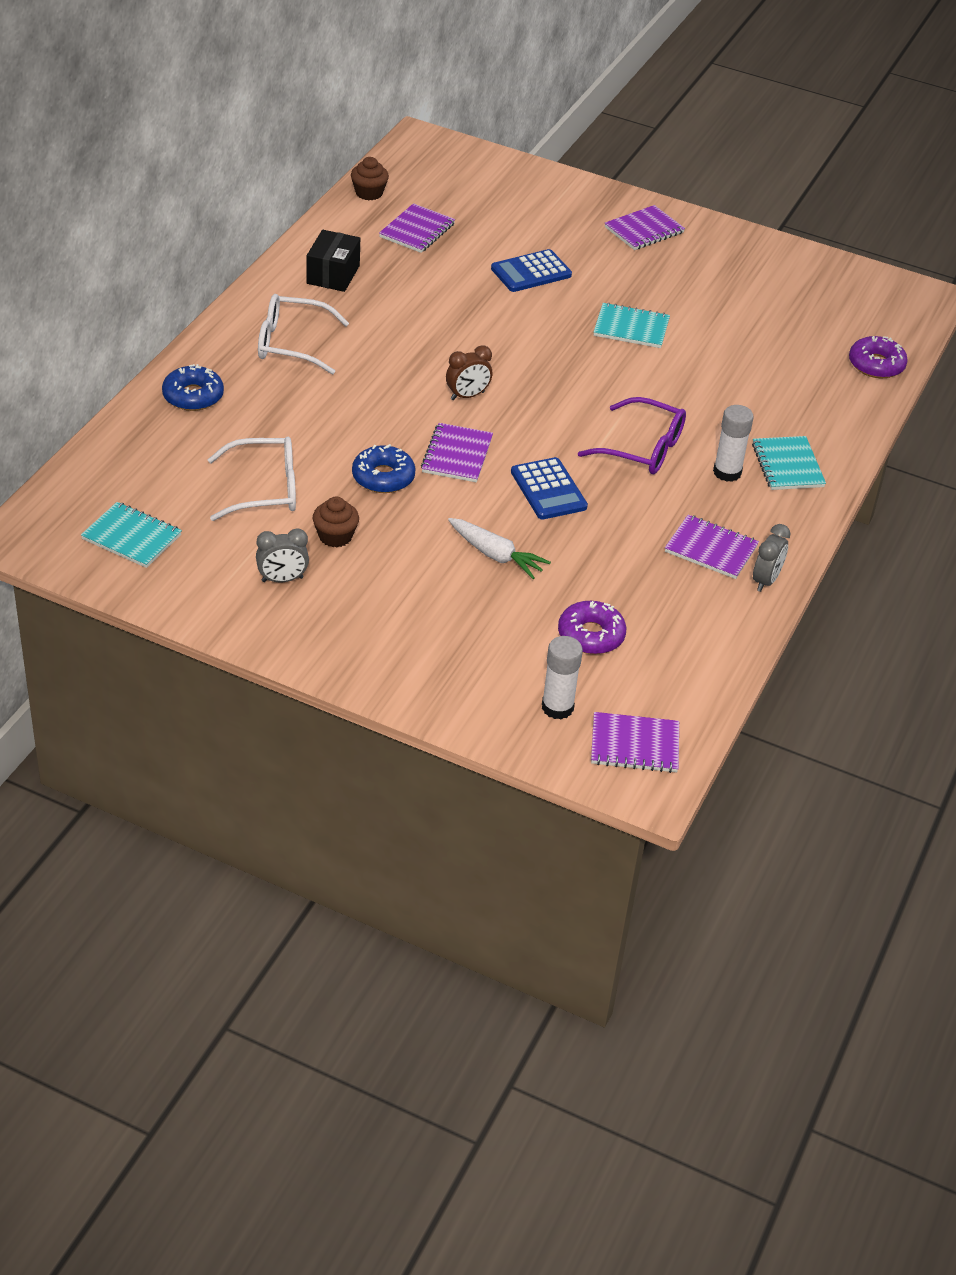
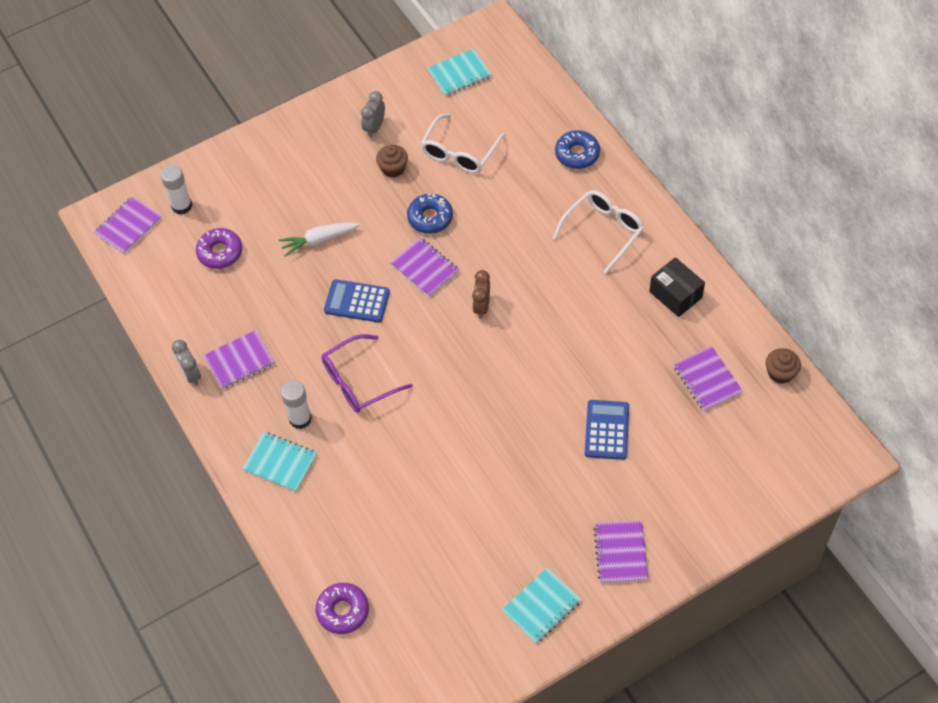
camera: 130 degrees right, 15 degrees up
(631, 328) = (495, 459): turquoise notebook -> turquoise notebook (541, 606)

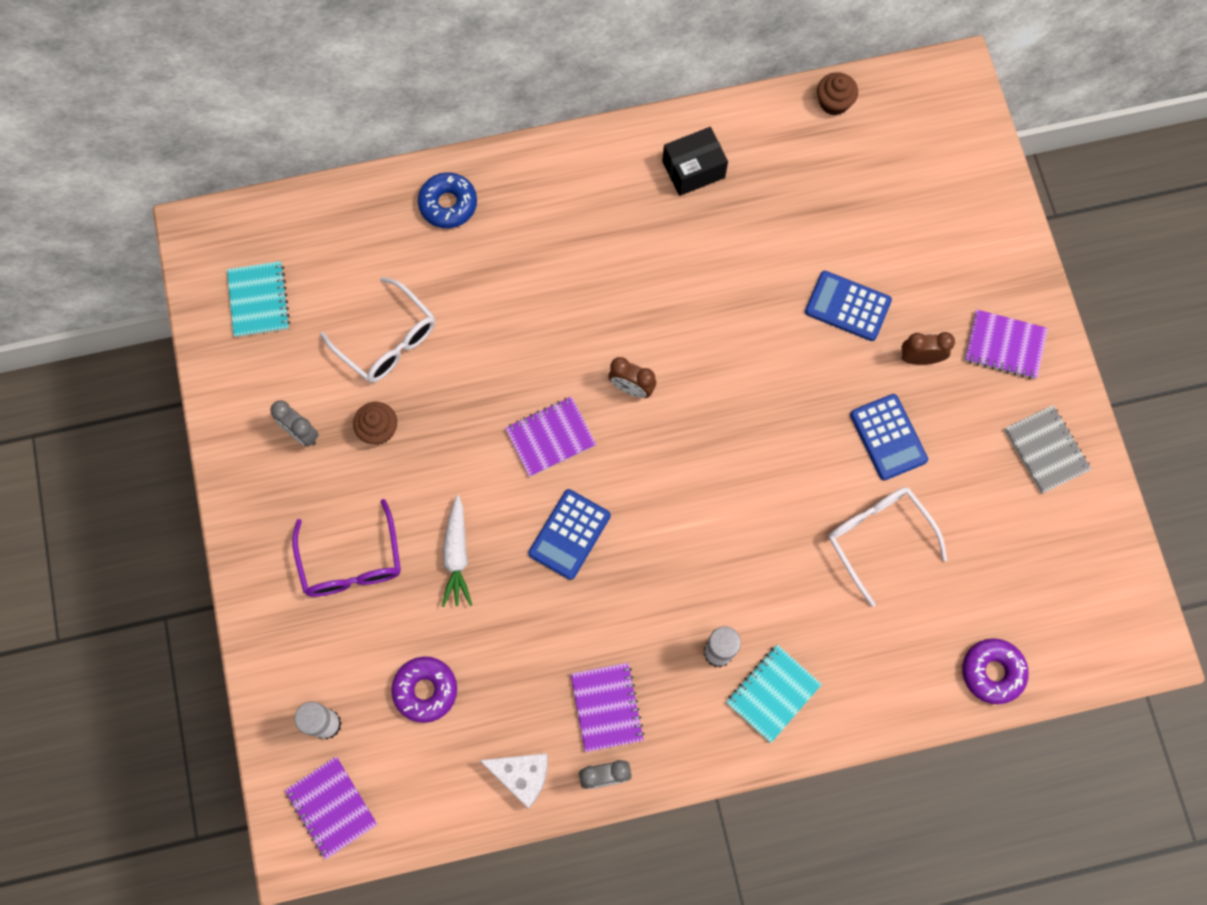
camera: 75 degrees left, 15 degrees up
(178, 325) = (521, 775): none -> white cheese
(358, 381) = (688, 566): purple glasses -> purple glasses (351, 561)
(430, 218) = (475, 407): blue donut -> none
(508, 487) = (888, 437): none -> blue calculator
(541, 606) = (1046, 450): turquoise notebook -> grey notebook
(584, 493) = (920, 358): none -> brown clock
(603, 231) = (575, 215): white glasses -> white glasses (878, 538)
(707, 380) = (817, 179): purple notebook -> none

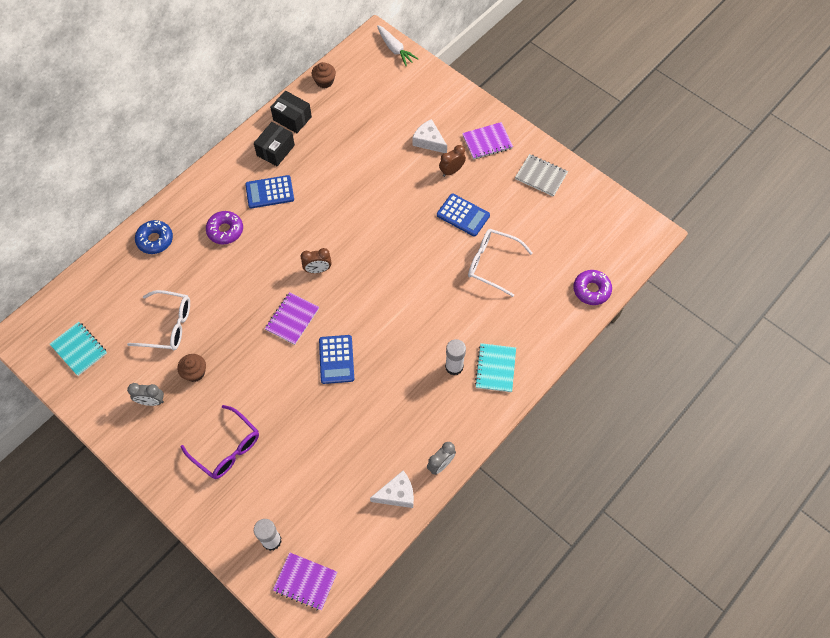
camera: 35 degrees left, 10 degrees down
(425, 690) = (314, 486): purple donut -> purple donut (225, 230)
(456, 555) = (283, 408): white carrot -> white carrot (395, 49)
(607, 707) = (417, 430): purple notebook -> none
(749, 133) = (292, 118): none -> black box
(847, 306) = (399, 168): blue calculator -> blue calculator (270, 192)
(919, 291) = (429, 141): none -> white cheese

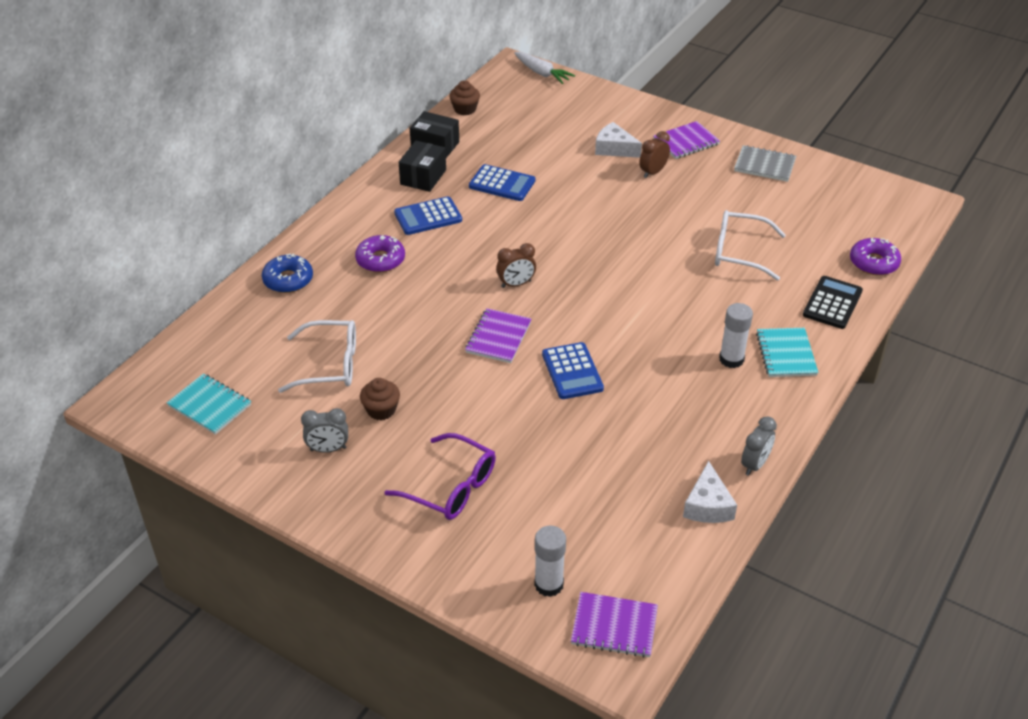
camera: 10 degrees left, 20 degrees down
(397, 494) = (707, 505): white cheese -> white cheese turned 120 degrees clockwise
(463, 215) = (683, 211): blue calculator -> blue calculator (502, 184)
(546, 325) = (832, 303): none -> black calculator

